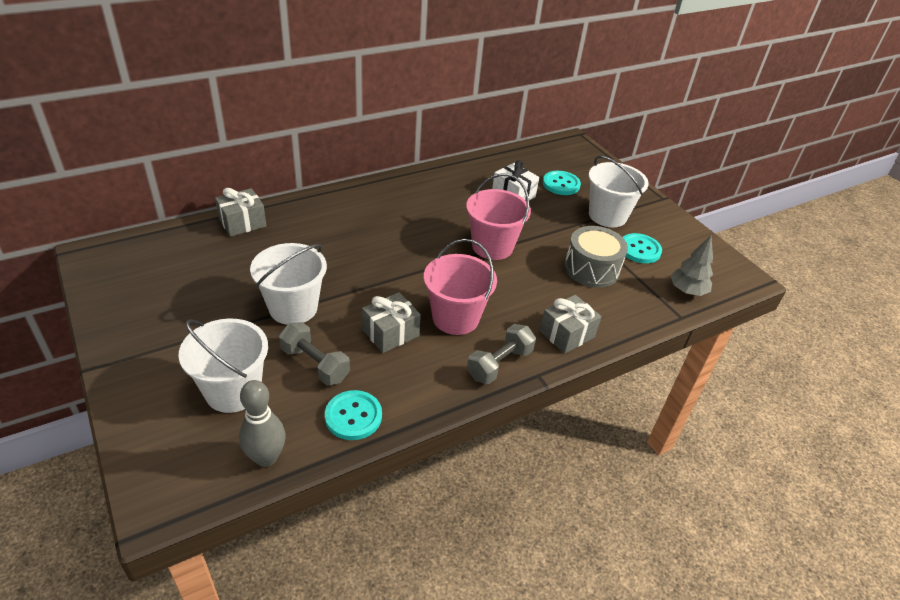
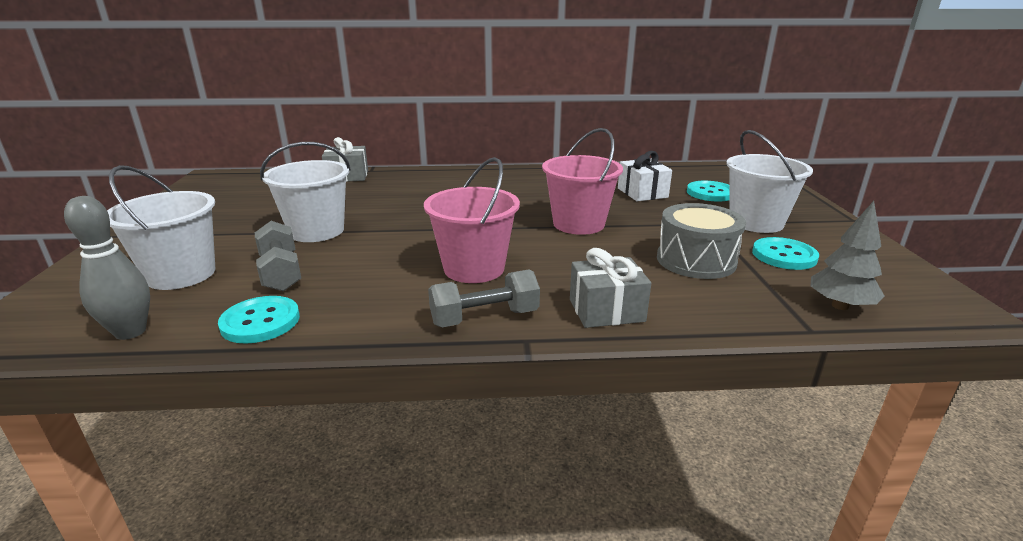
camera: 30 degrees right, 15 degrees down
(390, 333) = (387, 265): grey gift -> none

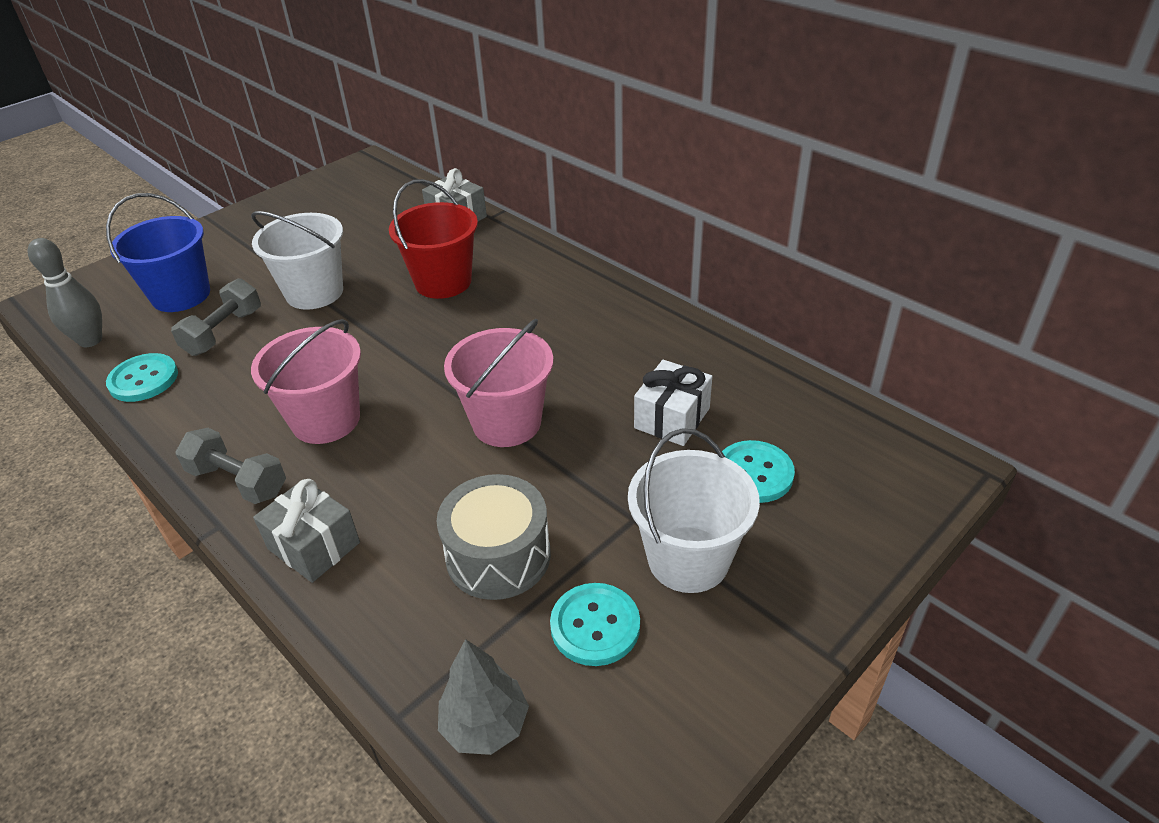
camera: 50 degrees right, 15 degrees up
(181, 274) = (181, 295): white bucket -> blue bucket
(405, 198) = (443, 282): none -> red bucket

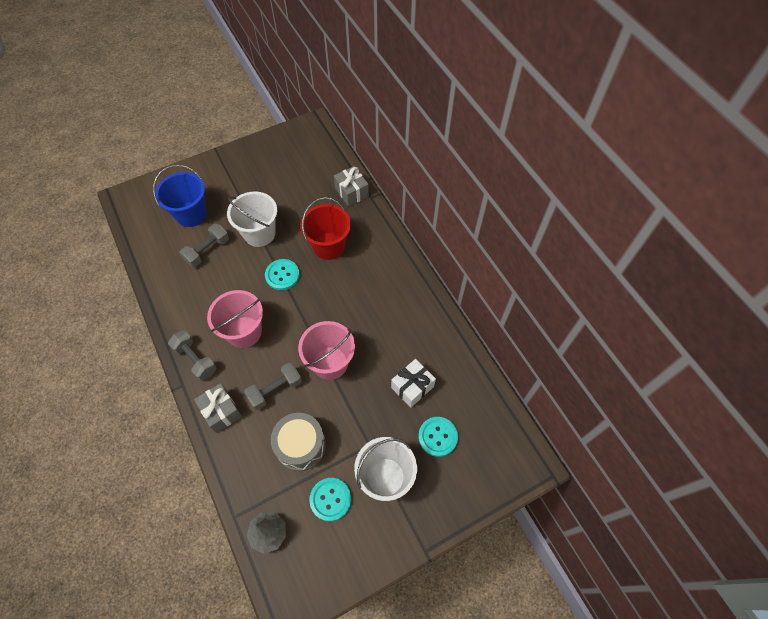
camera: 15 degrees right, 20 degrees up
(90, 340) = (142, 236): grey bowling pin -> none
(143, 379) = (163, 274): turquoise button -> turquoise button (282, 275)
(415, 485) = (275, 390): none -> grey dumbbell

